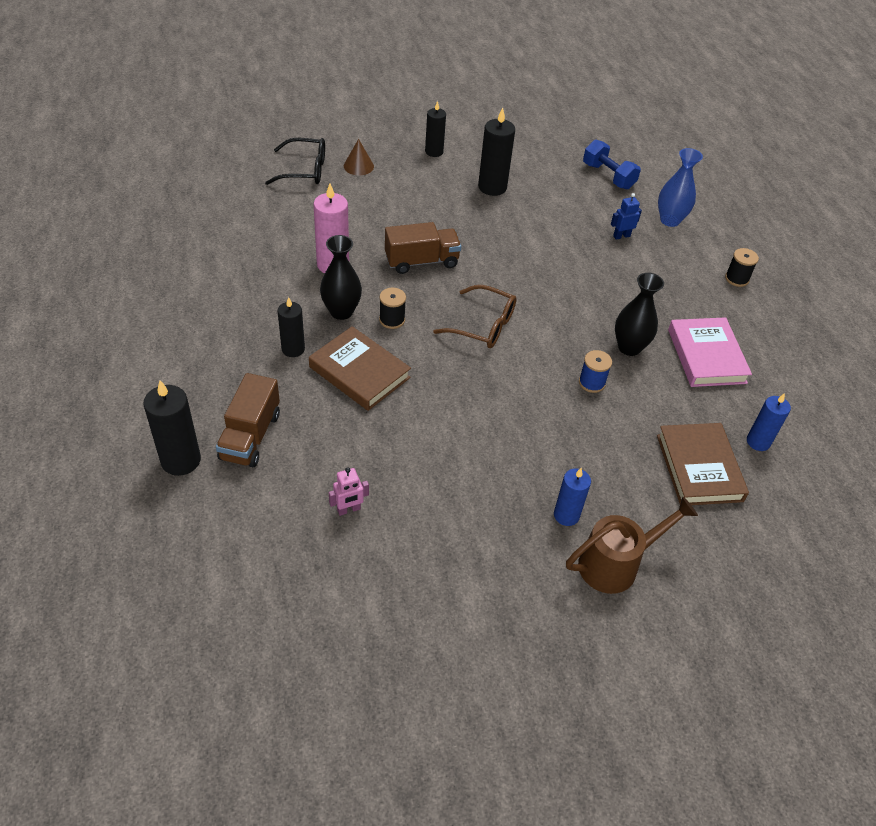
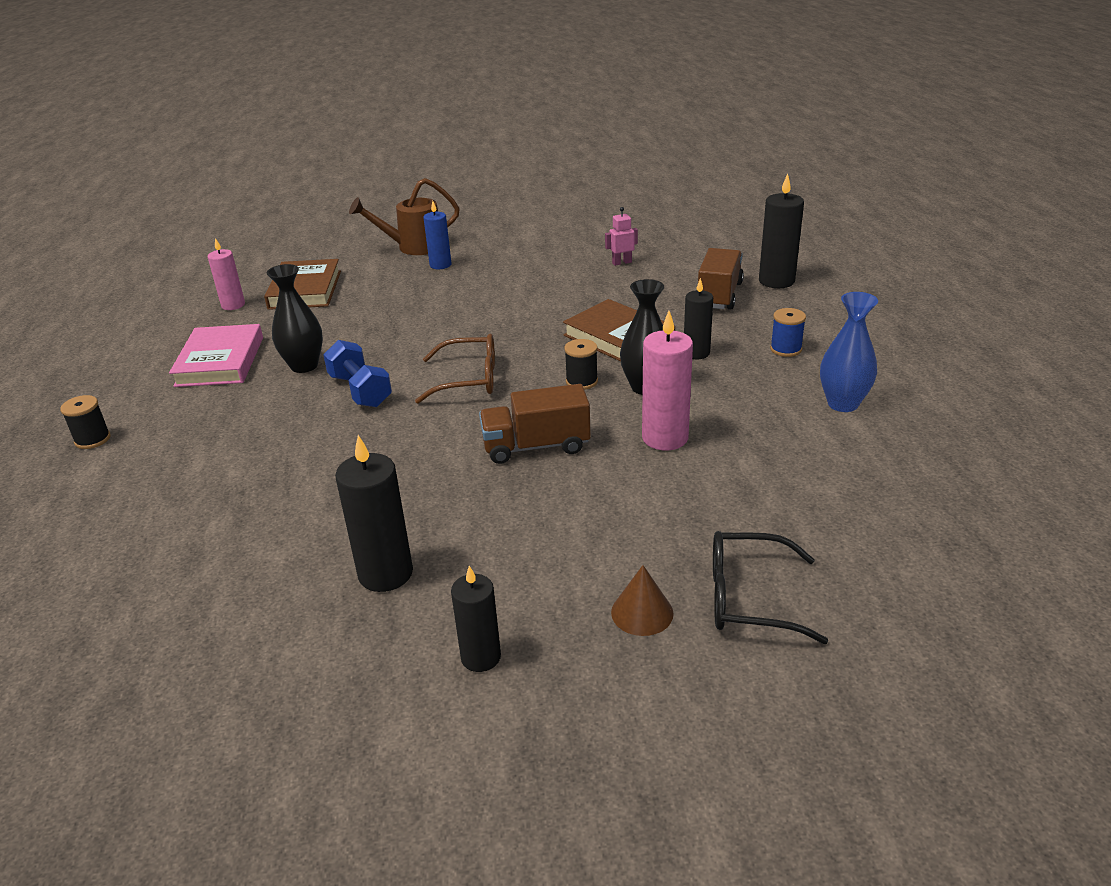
camera: 170 degrees left, 15 degrees down
(483, 326) = (469, 379): brown glasses -> brown glasses turned 150 degrees clockwise
(591, 383) = (368, 337): blue spool -> blue spool (785, 349)
(608, 176) = (142, 607): blue dumbbell -> blue dumbbell (360, 391)
(621, 236) = (210, 492): blue robot -> none
(670, 220) = (106, 521): blue vase -> blue vase (842, 404)
(758, 442) = (233, 305): blue candle -> pink candle

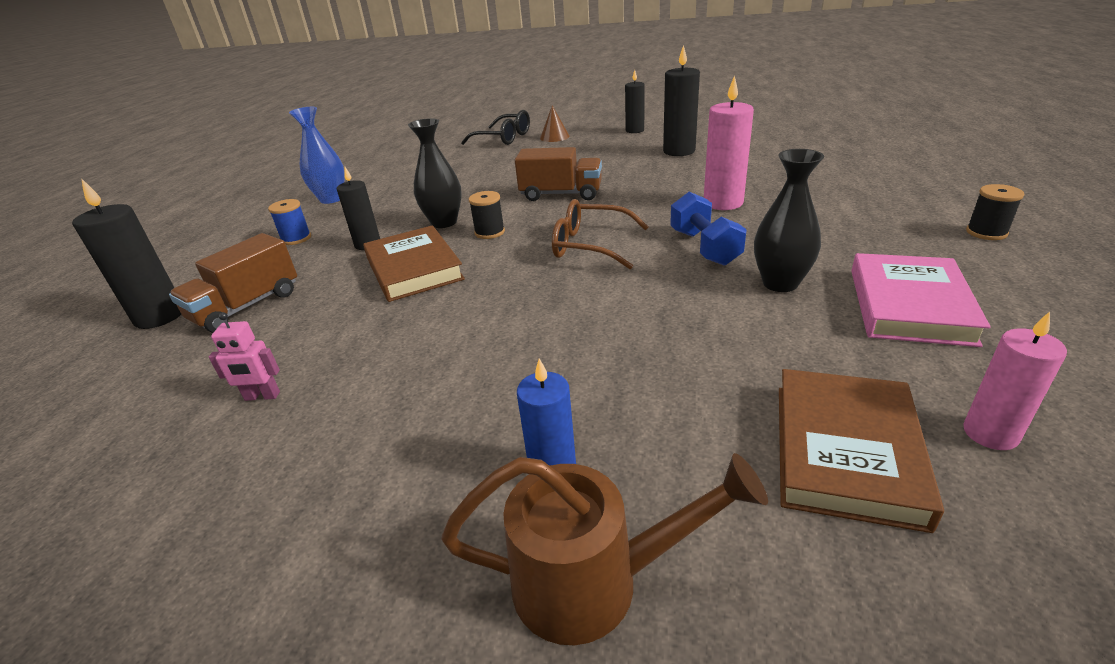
camera: 160 degrees left, 0 degrees up
(665, 438) = (469, 191): pink candle -> pink candle (723, 203)

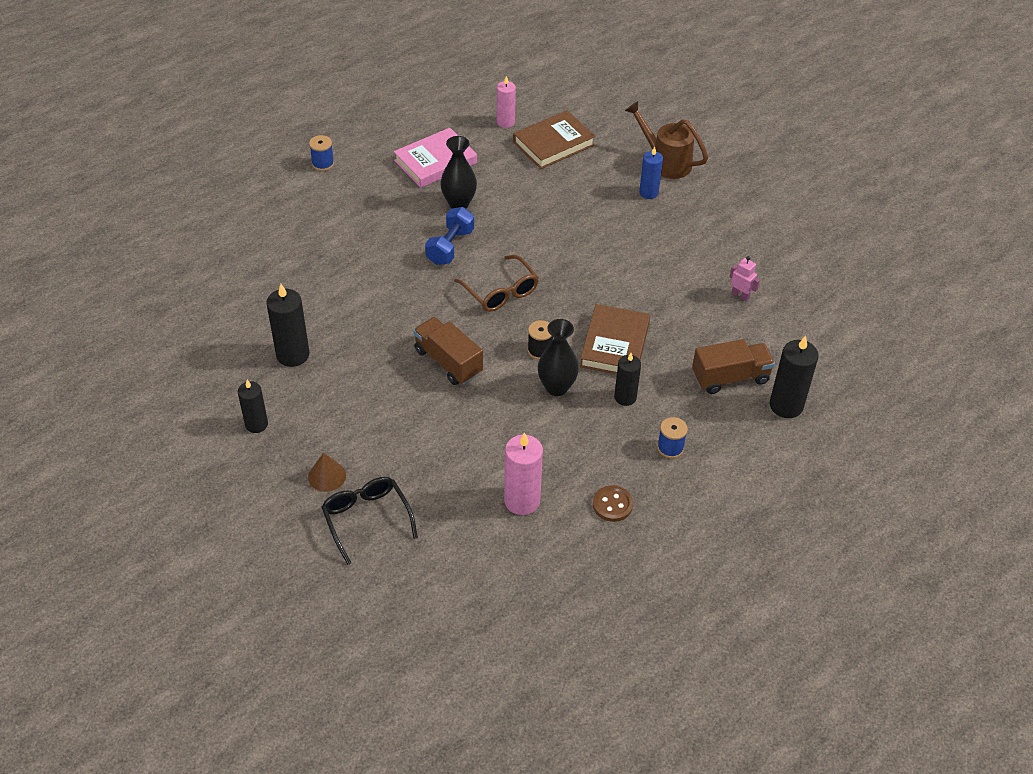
camera: 145 degrees left, 15 degrees up
(331, 199) = (612, 505): blue vase -> brown button
(723, 203) = (378, 272): pink candle -> pink candle (522, 500)
(986, 232) = (323, 164): black spool -> blue spool

